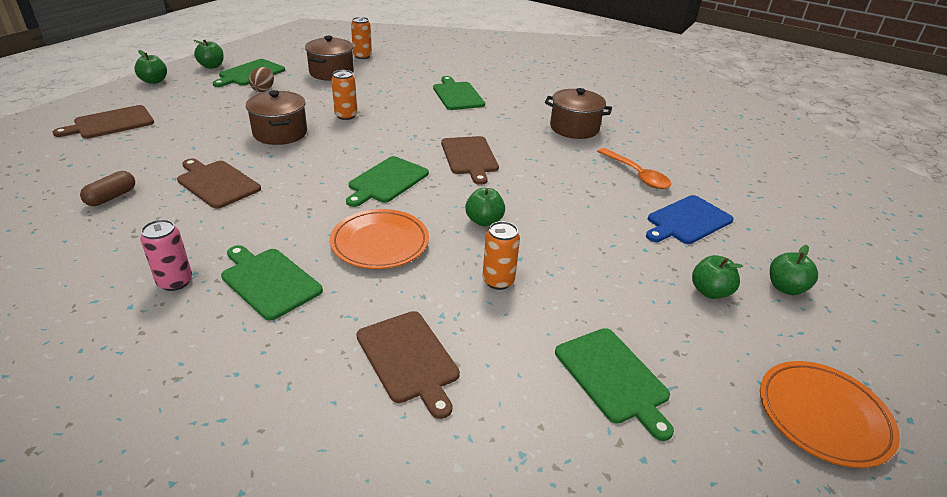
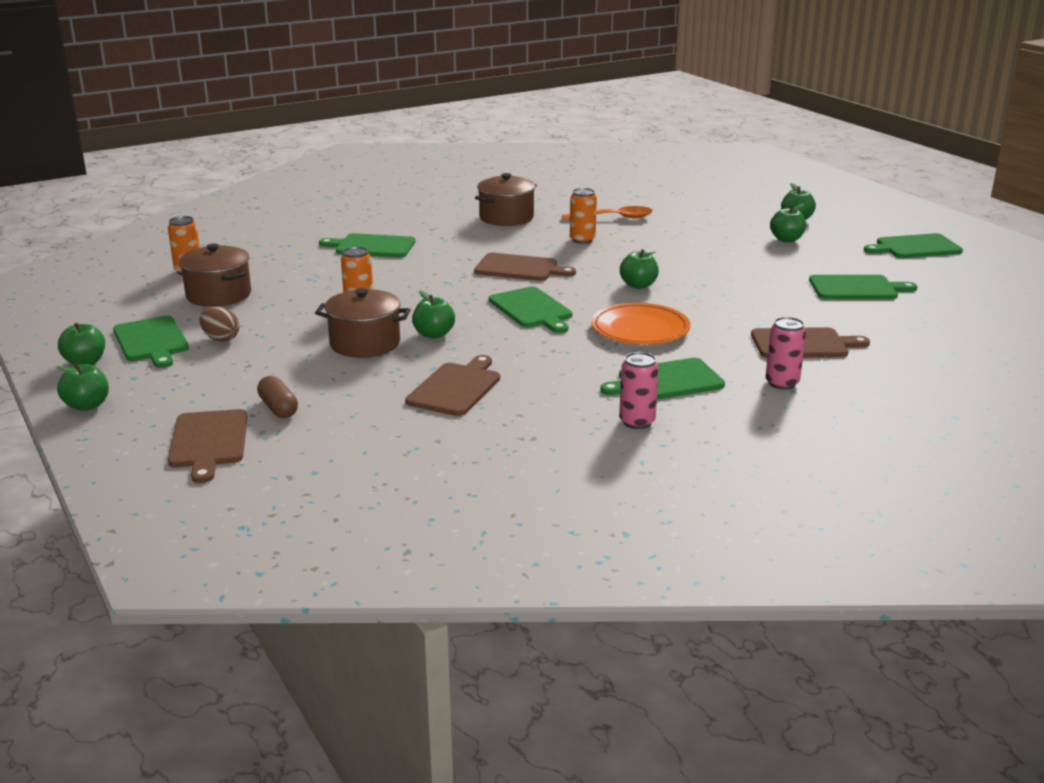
camera: 60 degrees left, 10 degrees down
(111, 197) = (433, 447): brown capsule -> brown capsule (278, 408)
(217, 183) = (456, 388): brown cutting board -> brown cutting board turned 135 degrees clockwise
(294, 360) = (782, 383): none -> pink can
(311, 153) = (434, 334): none -> green apple
(498, 281) = (728, 298): orange can -> orange can (582, 240)
(687, 221) = (696, 221): blue cutting board -> none
(823, 416) = (915, 247): orange plate -> green cutting board

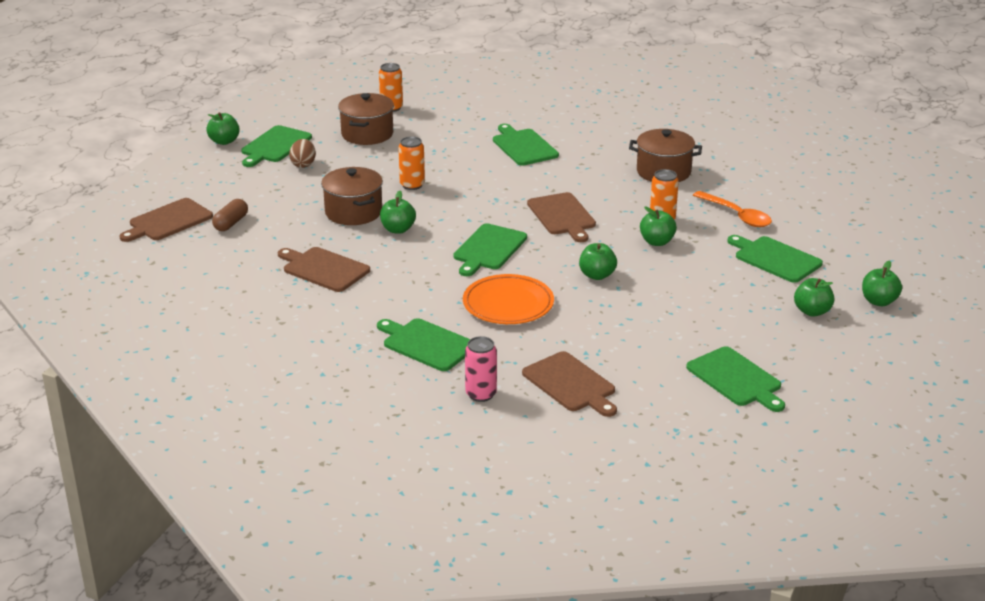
camera: 55 degrees right, 5 degrees up
(87, 405) = (173, 168): green apple -> green apple (657, 242)
(456, 388) = (324, 269): brown cutting board -> brown cutting board turned 135 degrees counterclockwise
(637, 422) = (346, 353): pink can -> none
(915, 247) = (899, 385): green cutting board -> green cutting board (775, 259)

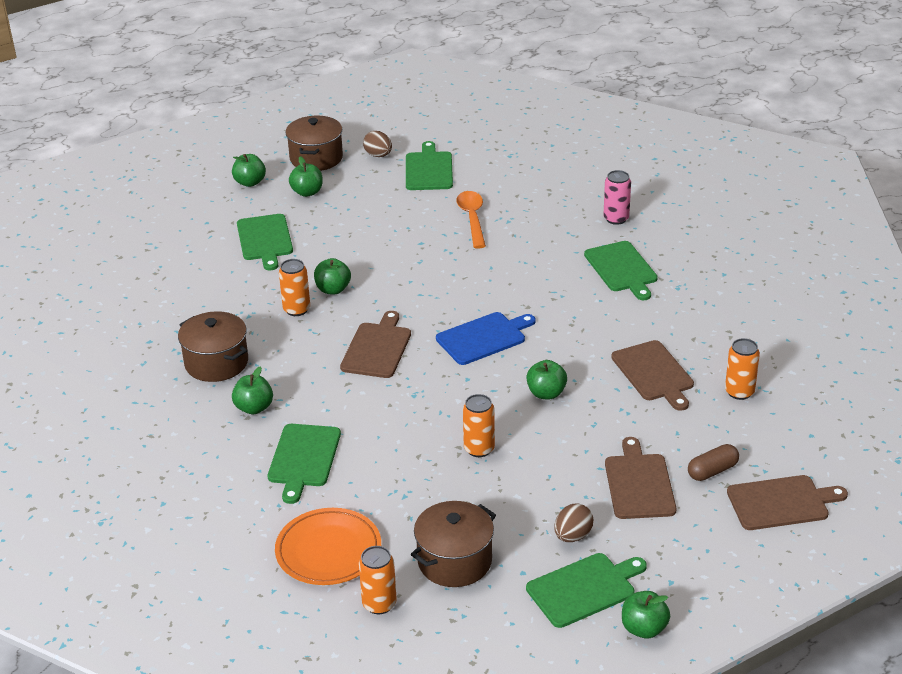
camera: 145 degrees left, 5 degrees up
(242, 278) = (739, 392): none -> orange can
(353, 212) = (572, 434): brown pot -> brown pot (316, 158)
(488, 249) = (484, 338): green cutting board -> blue cutting board
(508, 304) = (524, 279): orange plate -> orange plate (328, 551)
(571, 384) = (545, 204): brown cutting board -> brown cutting board (639, 483)
(597, 275) = (423, 277): green apple -> green apple (254, 408)
(736, 215) = (229, 289): orange spoon -> orange spoon (472, 219)
(810, 376) = (378, 155): none -> brown egg

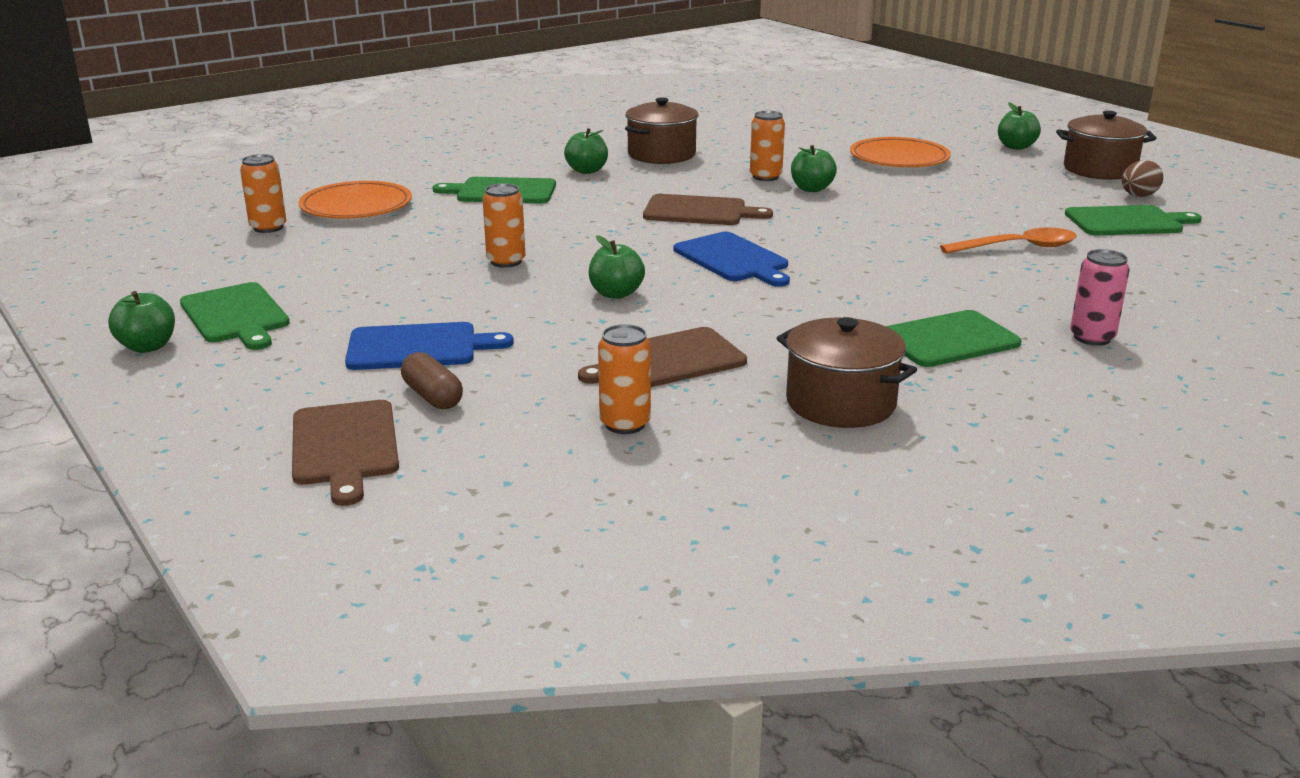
camera: 85 degrees right, 10 degrees down
(265, 239) = (899, 158): green cutting board -> orange plate
(307, 192) = (1015, 169): green apple -> none
(454, 561) = (315, 255): brown pot -> brown pot (840, 403)
(572, 536) = (331, 309): brown egg -> none
(639, 483) = (418, 347): brown cutting board -> blue cutting board

